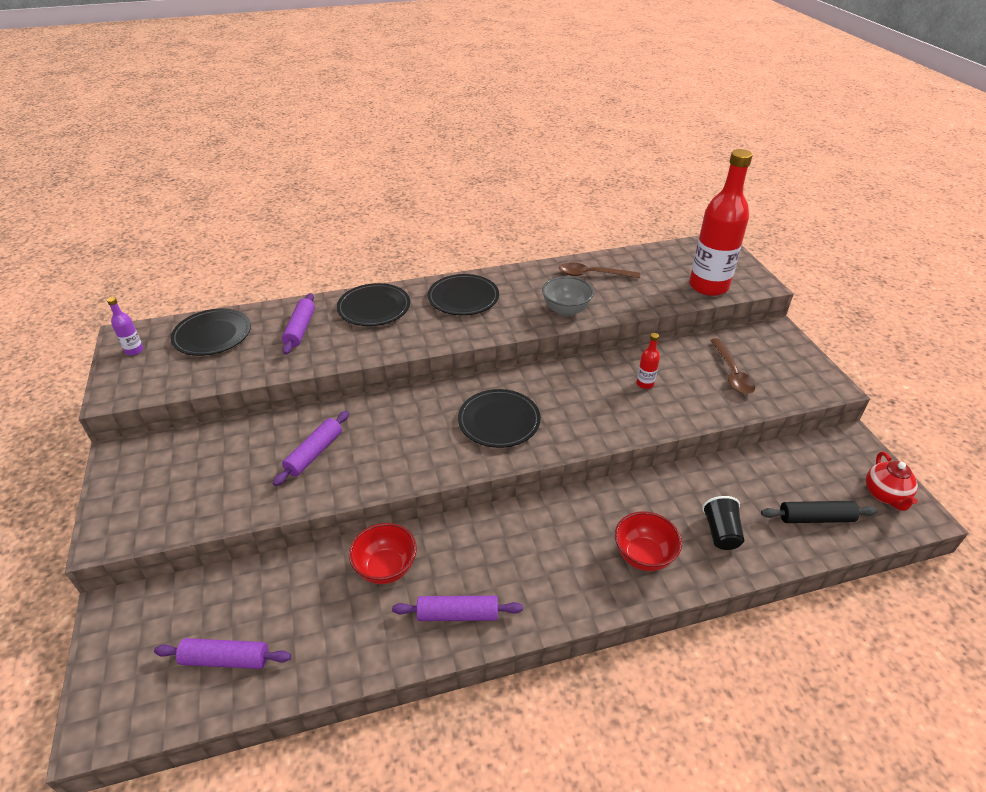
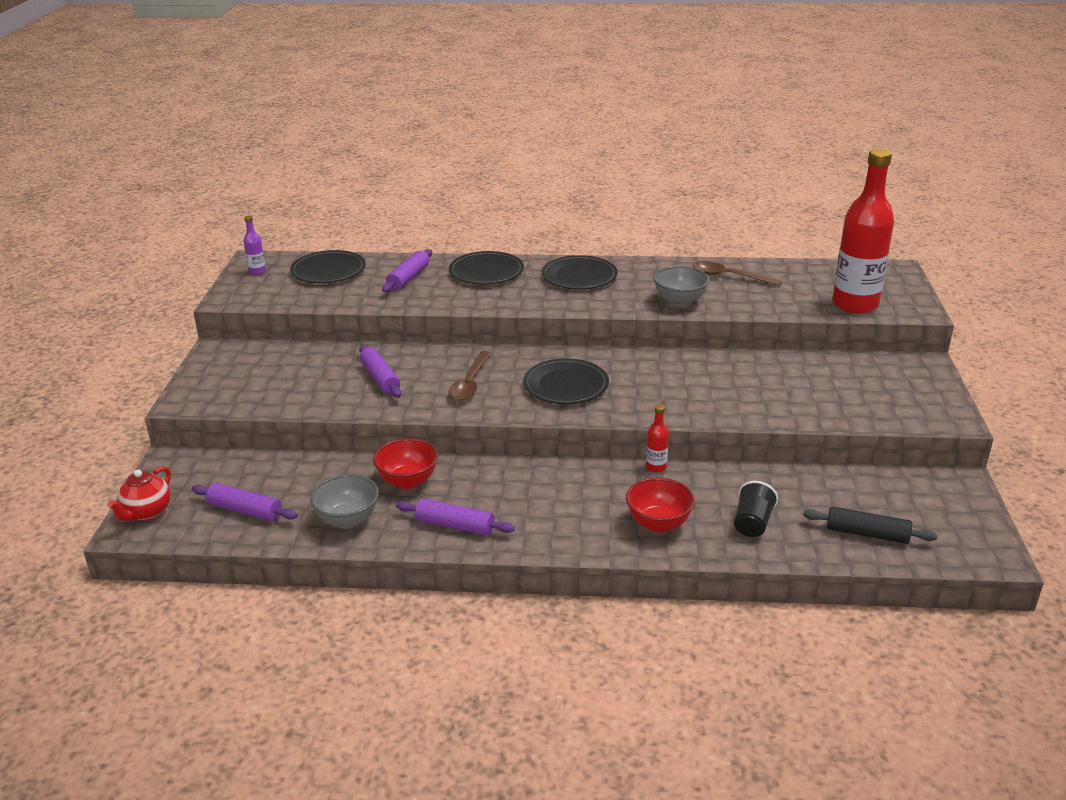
camera: 20 degrees right, 10 degrees down
(314, 453) = (380, 378): purple rolling pin -> purple rolling pin turned 75 degrees counterclockwise
(344, 639) = (348, 520): none -> grey bowl
(645, 384) = (737, 382): red bottle -> red bottle (656, 467)
(732, 373) = (842, 390): brown spoon -> brown spoon (470, 383)
(885, 495) = (964, 532): red teapot -> red teapot (147, 512)

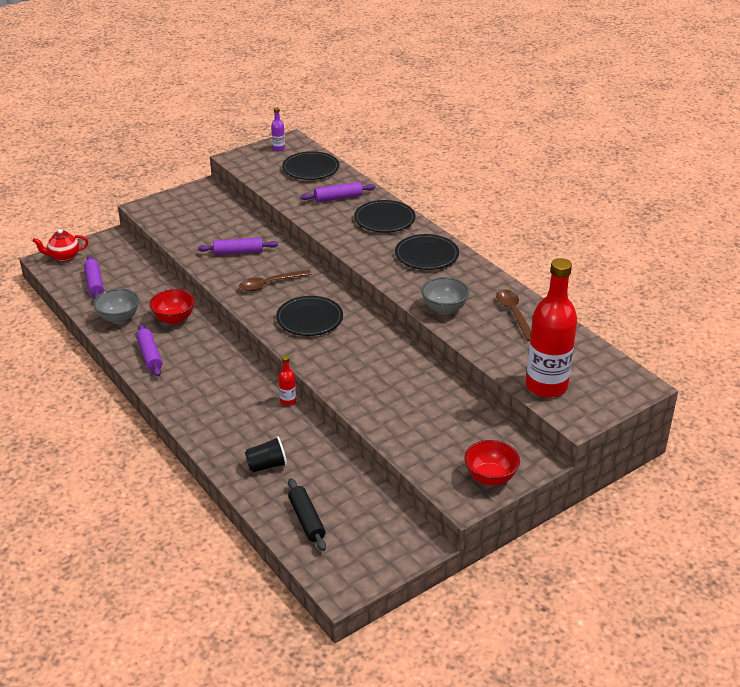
camera: 50 degrees right, 5 degrees up
(380, 378) = (238, 252): purple rolling pin -> purple rolling pin turned 60 degrees clockwise
(658, 523) = (227, 428): red bowl -> red bowl (490, 477)

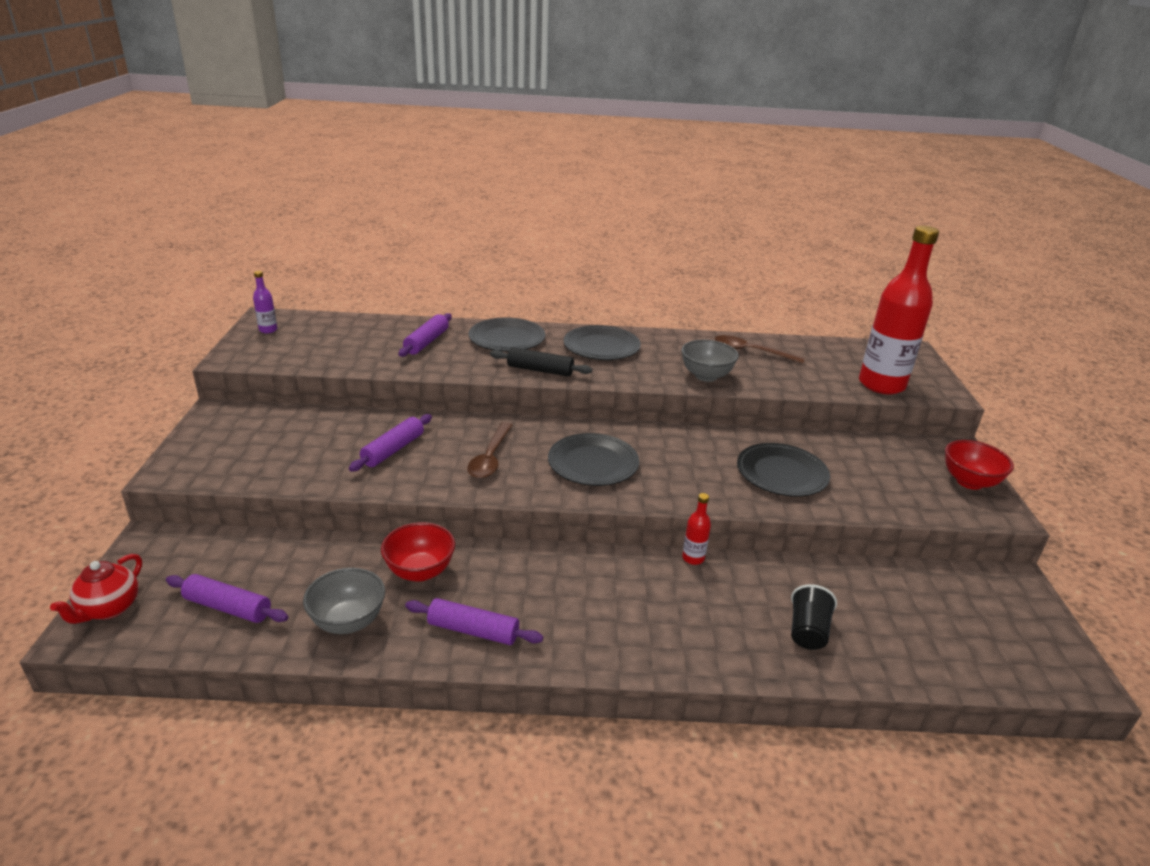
camera: 55 degrees left, 5 degrees down
(307, 520) = (935, 646): black rolling pin -> black rolling pin (540, 370)
(310, 168) = (343, 331): black plate -> black plate (781, 473)

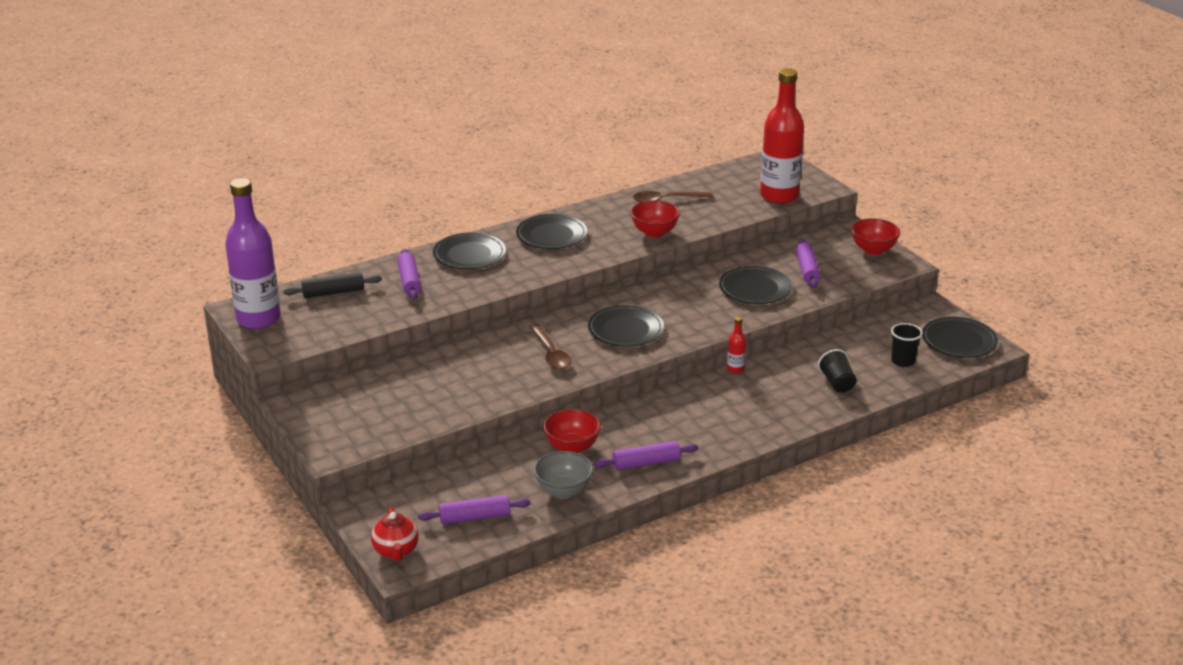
camera: 30 degrees left, 0 degrees up
(268, 330) = (258, 319): purple bottle -> purple bottle, size x2.48
(393, 450) = (474, 375): purple rolling pin -> purple rolling pin (807, 270)
(540, 370) = (529, 272): black rolling pin -> black rolling pin (333, 292)
(706, 376) = (654, 233): grey bowl -> red bowl
(925, 640) = (903, 361): none -> black cup
(1031, 645) = (959, 341): none -> black plate

